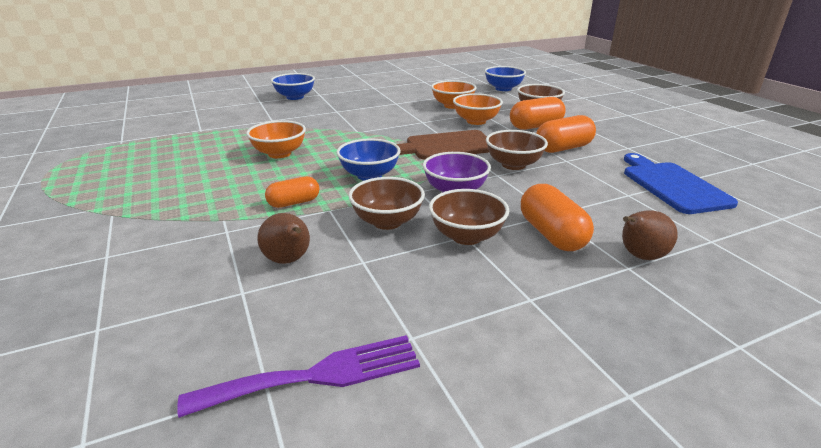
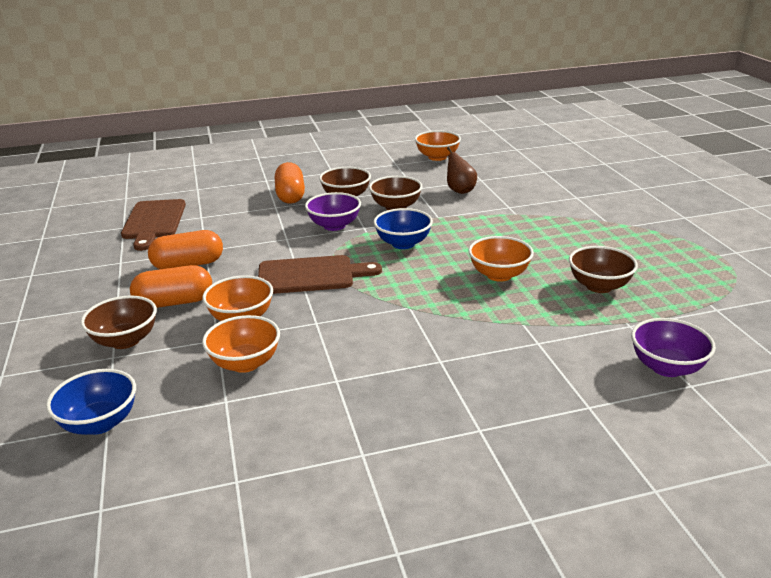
camera: 170 degrees left, 0 degrees up
(200, 114) = (667, 367): none -> purple bowl
(294, 203) = (467, 223): orange capsule -> none
(295, 97) = (526, 420): blue bowl -> none
(317, 376) = (437, 157): purple fork -> orange bowl
(513, 165) = (261, 247): brown bowl -> brown bowl (599, 286)
(640, 256) = (252, 184): brown pear -> none
(672, 185) = (154, 222): blue cutting board -> brown cutting board

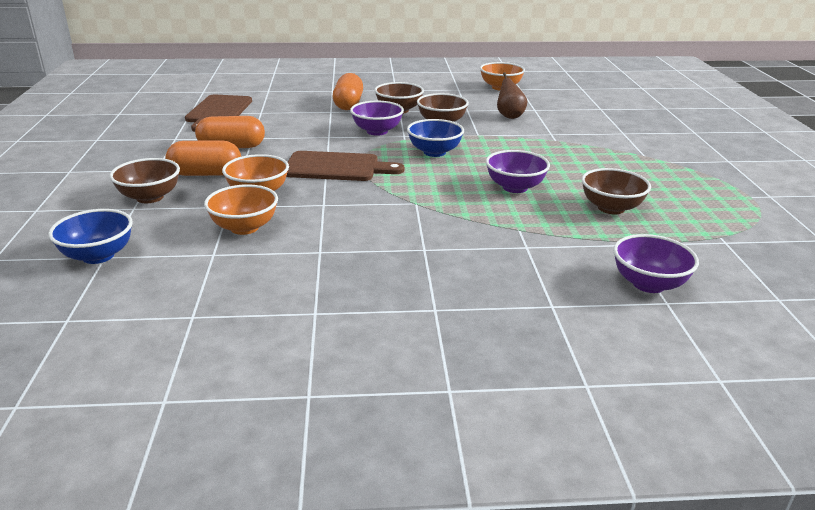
camera: 10 degrees right, 0 degrees up
(499, 275) = (515, 187): orange bowl -> purple bowl

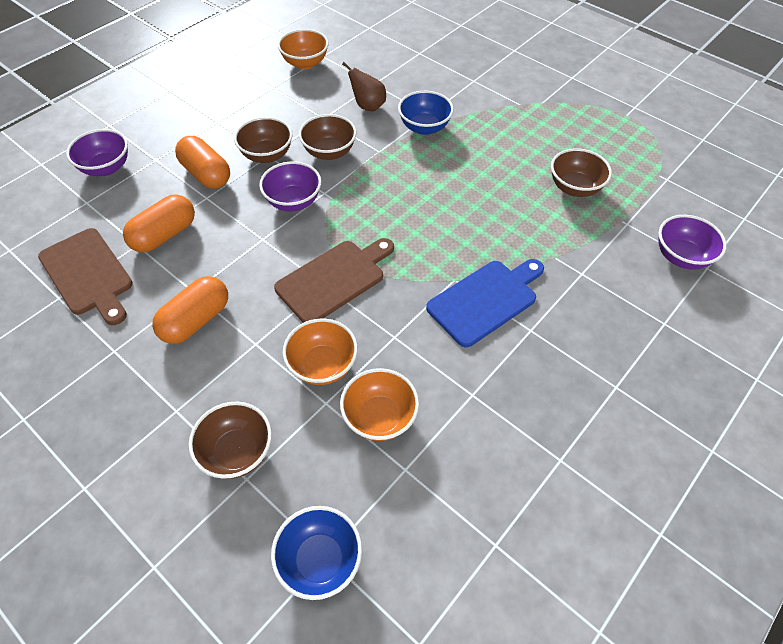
camera: 45 degrees left, 25 degrees up
(206, 174) = (235, 378): orange capsule -> orange capsule (164, 235)
(418, 221) = (485, 300): none -> blue cutting board
(434, 152) = (380, 200): blue bowl -> blue bowl (424, 127)
(515, 187) = (492, 207): purple bowl -> purple bowl (106, 168)

